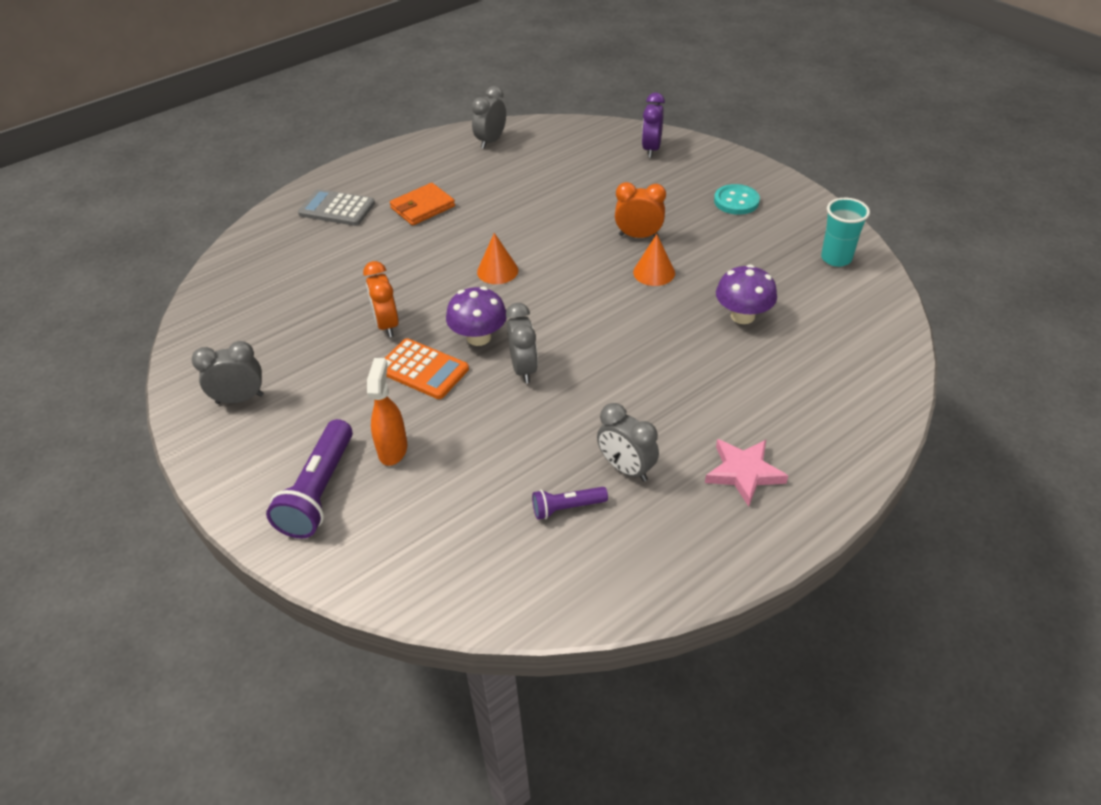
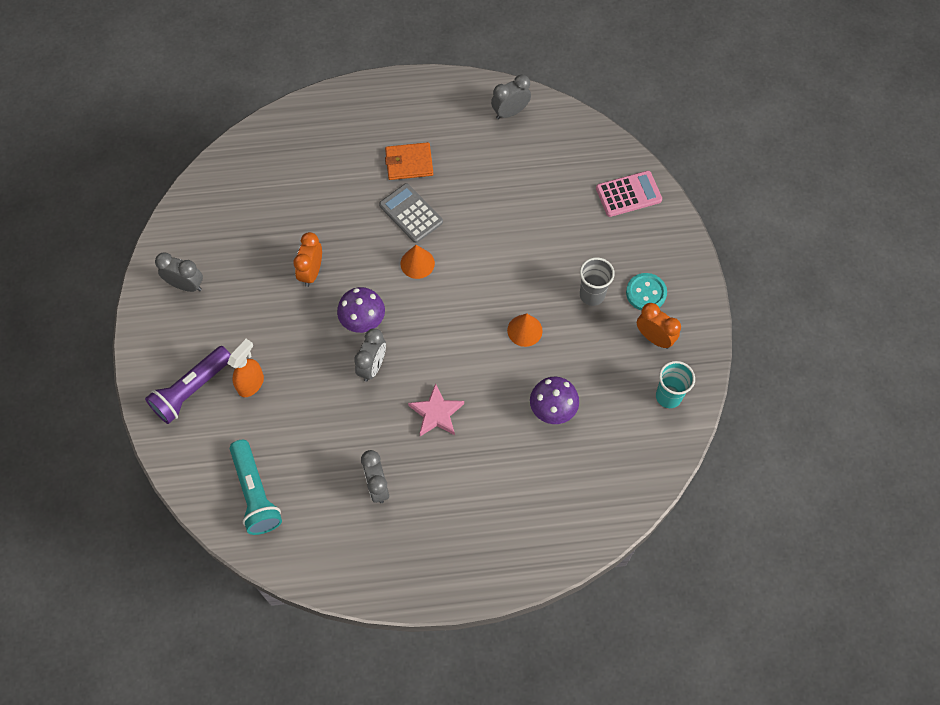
camera: 30 degrees right, 20 degrees up
(337, 209) = (347, 129): grey calculator -> grey calculator (411, 213)
(422, 369) = (309, 328): orange calculator -> none
(484, 552) = (255, 493): none -> turquoise flashlight
(567, 508) = (322, 492): purple flashlight -> none
(638, 236) = (542, 286): orange clock -> orange clock (654, 338)
(651, 149) = (628, 194): purple clock -> pink calculator
(690, 222) = (592, 295): none -> grey cup
(743, 473) = (445, 534): pink star -> pink star (436, 413)

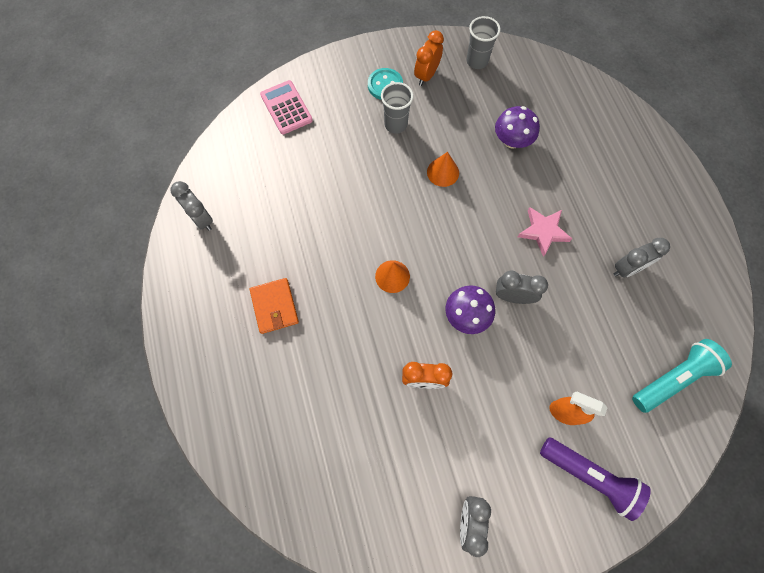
camera: 100 degrees left, 5 degrees up
(411, 213) = (336, 293): grey calculator -> none
(668, 396) = (477, 61): turquoise cup -> grey cup

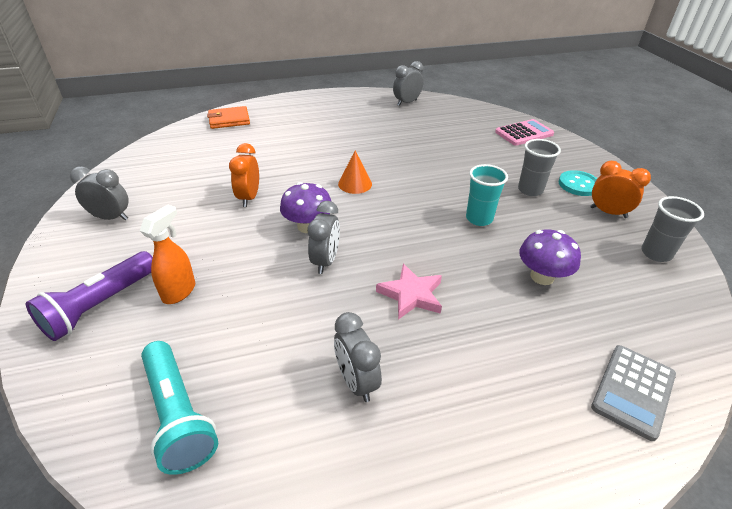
camera: 90 degrees right, 30 degrees down
(274, 306) = (331, 130): orange wallet -> orange wallet (229, 120)
(443, 172) = (479, 219): orange cone -> turquoise cup
(605, 116) = (633, 391): none -> grey calculator

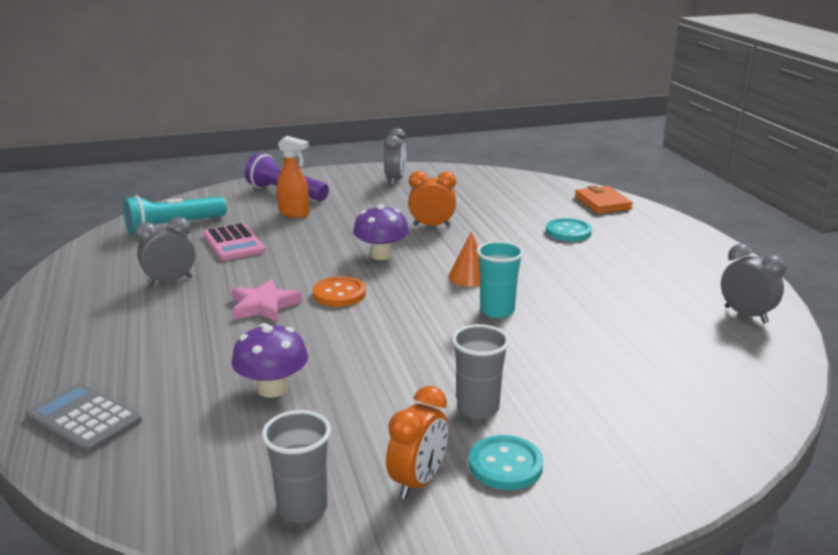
camera: 90 degrees right, 15 degrees down
(281, 138) = (568, 232): none -> turquoise button
(325, 261) = (323, 265): grey clock -> none
(385, 249) = (339, 294): none -> orange button
(479, 219) = (397, 355): turquoise cup -> turquoise cup (497, 311)
(524, 133) = (691, 431): pink calculator -> pink calculator (233, 243)

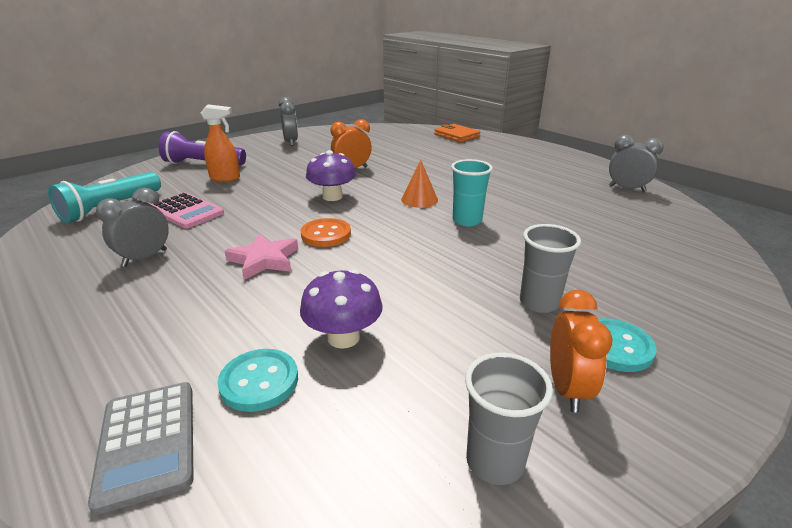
camera: 25 degrees left, 5 degrees up
(84, 419) = (147, 443): grey calculator -> grey calculator turned 120 degrees counterclockwise
(568, 232) = (455, 157): turquoise button -> turquoise button (259, 381)

